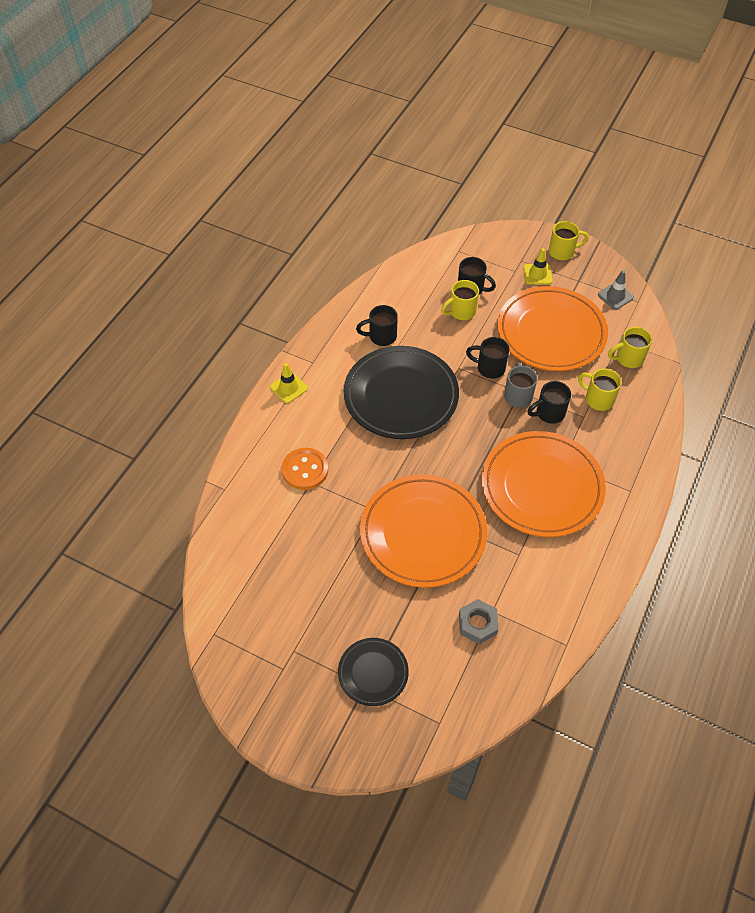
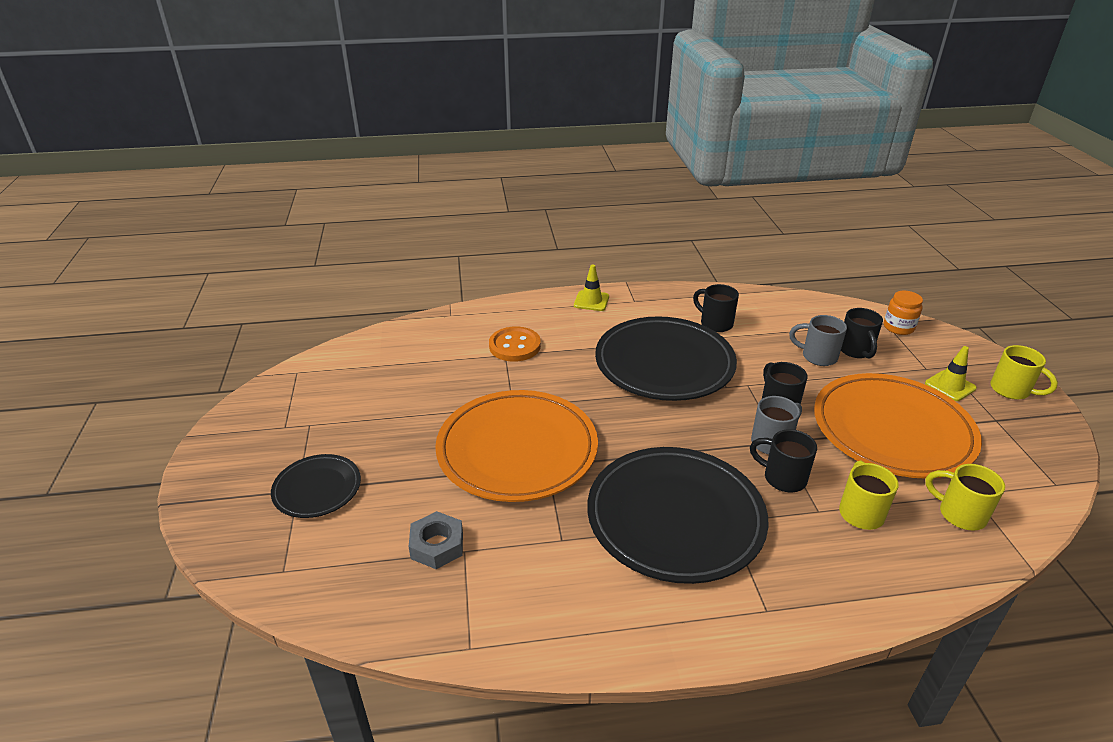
camera: 55 degrees right, 20 degrees down
(461, 312) = (817, 356): yellow mug -> grey mug
(468, 249) = (898, 327): none -> orange jar
(541, 487) = (675, 518): orange plate -> black plate
(615, 296) = (1028, 460): grey traffic cone -> none

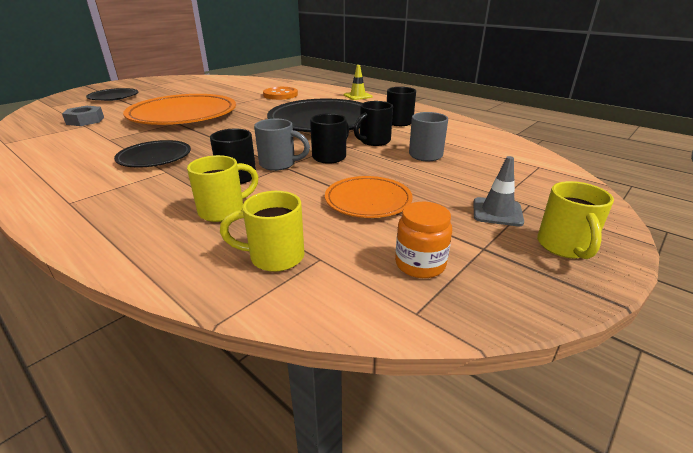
camera: 50 degrees right, 5 degrees down
(675, 518) = (155, 157): black plate -> black plate, size x0.51
(856, 351) = (464, 164): black mug -> black mug (373, 141)
(892, 430) = (368, 200): orange plate -> orange plate, size x0.51
(898, 327) = (544, 172): orange jar -> orange jar (420, 264)
(950, 386) = (497, 212): yellow traffic cone -> grey traffic cone
(959, 514) = (274, 257): yellow mug -> yellow mug turned 90 degrees counterclockwise

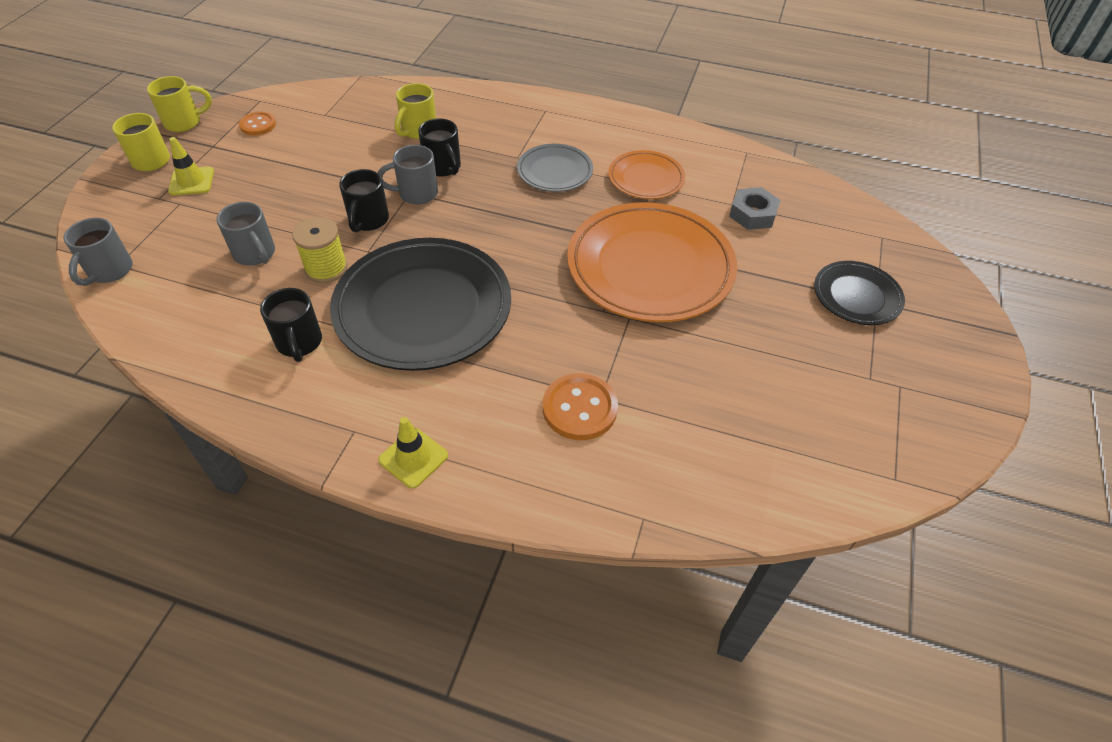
camera: 155 degrees right, 20 degrees up
(155, 157) = (555, 171): black plate -> grey plate
(274, 257) = (354, 109): yellow mug -> yellow mug (184, 122)
(368, 200) = (306, 168): orange plate -> orange plate (646, 178)
(373, 141) = (326, 268): black mug -> yellow spool
(420, 264) = (258, 125): orange jar -> orange button
(497, 212) = (191, 181): grey traffic cone -> yellow traffic cone
(543, 164) = (109, 271): none -> grey mug

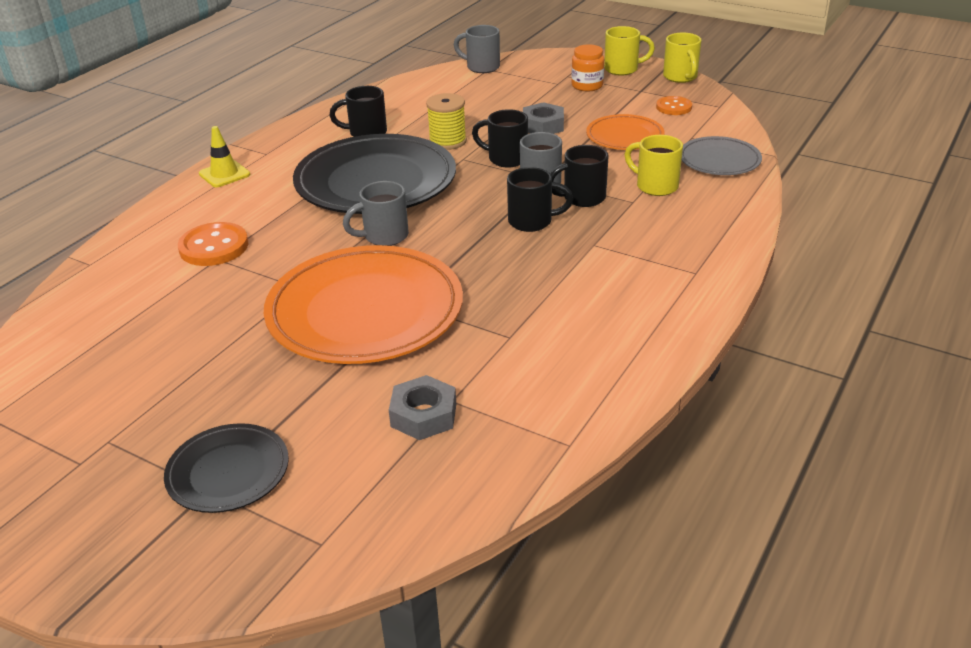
camera: 105 degrees right, 15 degrees down
(191, 181) = (587, 86): yellow traffic cone -> orange jar
(255, 254) = (479, 114): grey mug -> grey mug (384, 236)
(292, 203) = (543, 126): none -> grey nut
(488, 192) = (532, 221): none -> black mug
(555, 171) = (559, 267): grey plate -> grey plate (719, 160)
(646, 178) = (527, 334): orange plate -> orange plate (624, 136)

